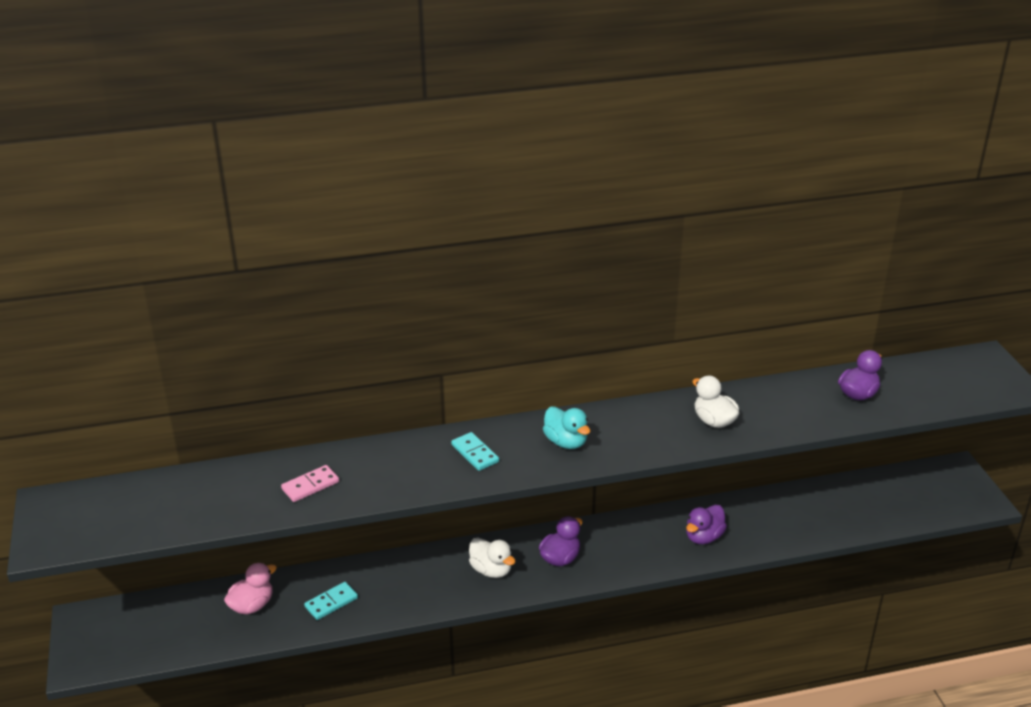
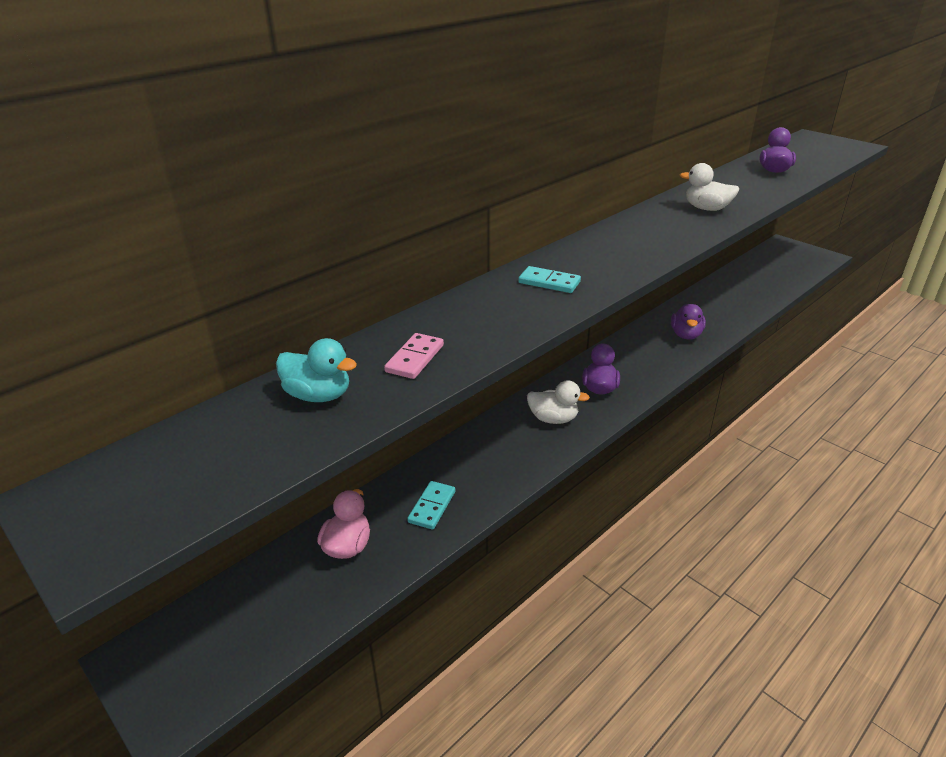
camera: 30 degrees left, 0 degrees up
(566, 442) = (616, 252): turquoise duck -> turquoise duck (318, 395)

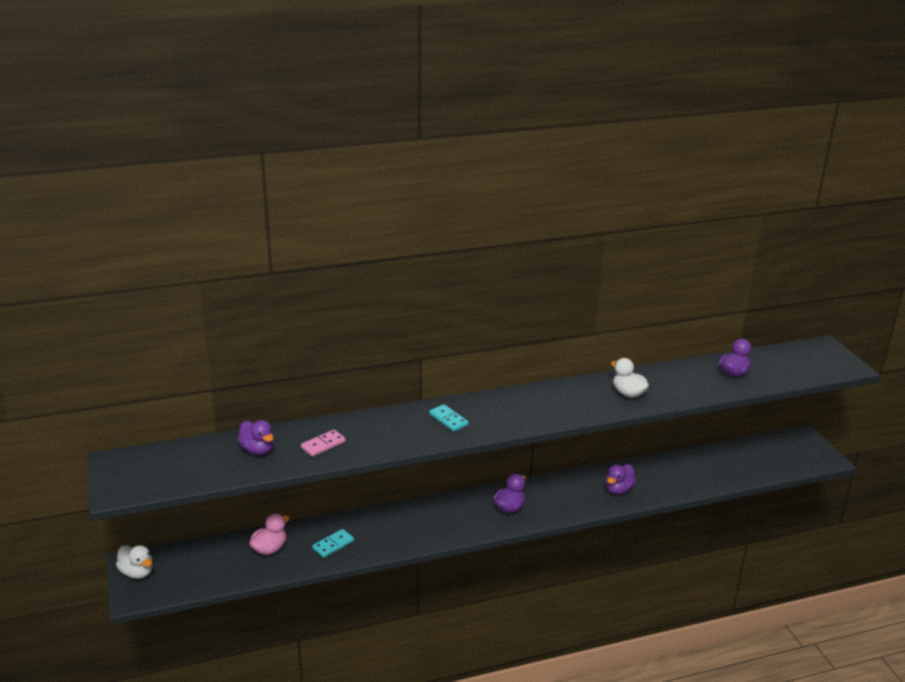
camera: 25 degrees right, 5 degrees down
(318, 395) = (258, 450): turquoise duck -> purple duck
(553, 419) = (456, 518): white duck -> white duck (137, 572)

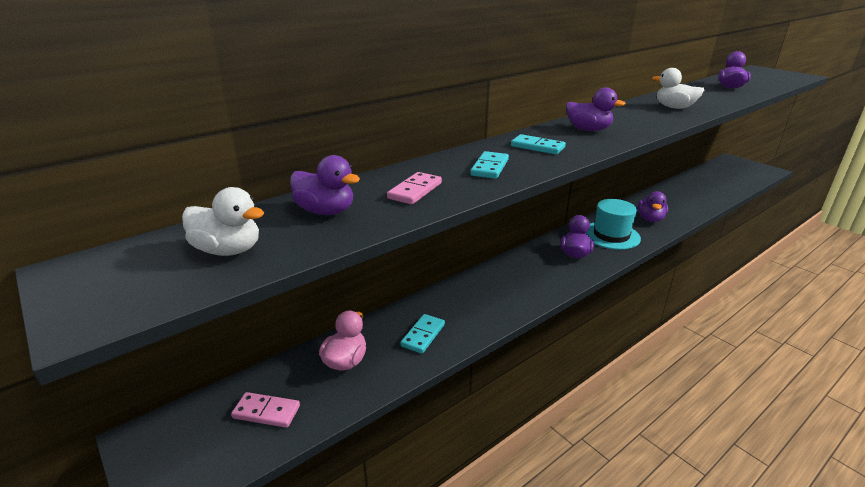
camera: 20 degrees left, 0 degrees up
(137, 572) = (157, 451): white duck -> white duck (228, 250)
(205, 567) = (266, 412): none -> pink domino
(391, 434) = (489, 167): none -> turquoise domino
(512, 407) = (588, 130): none -> purple duck
(561, 497) = (611, 235): none -> turquoise hat

